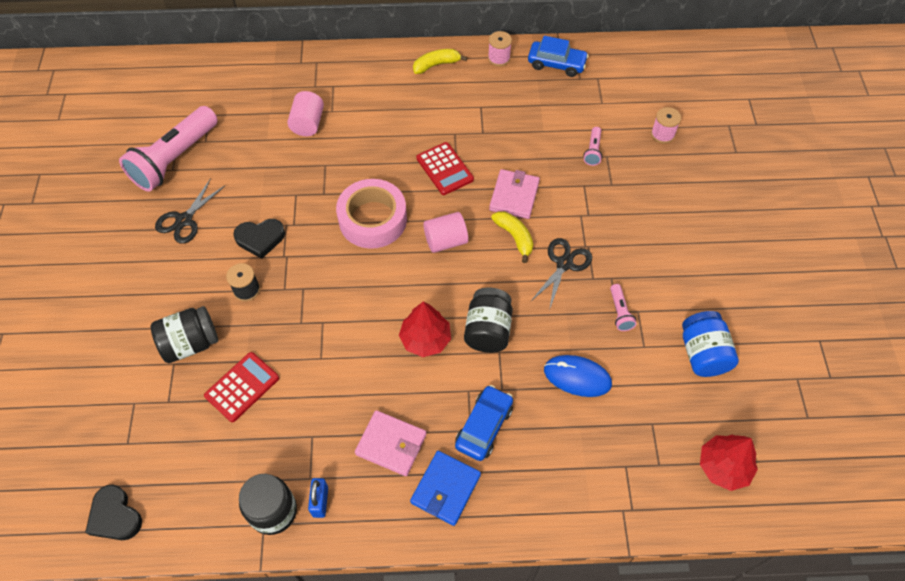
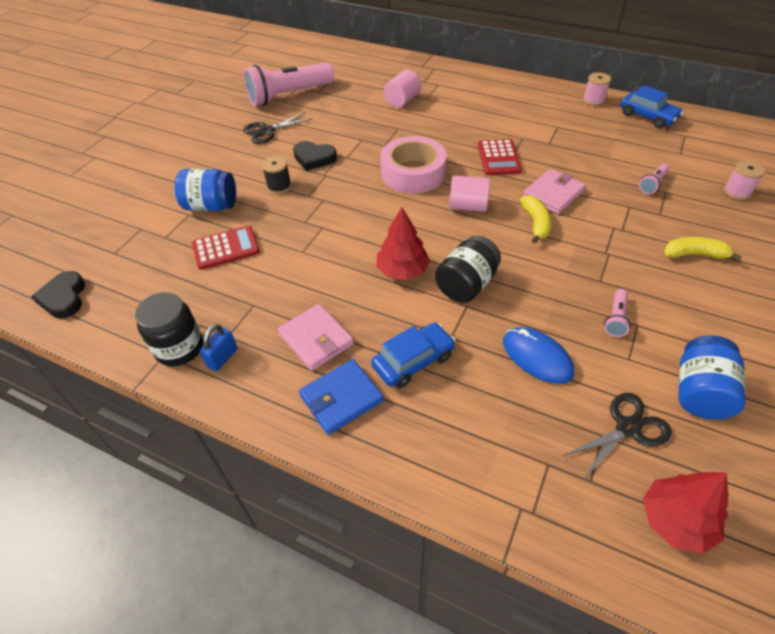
camera: 30 degrees right, 10 degrees down
(190, 343) = (211, 206): black jar -> blue jar
(436, 65) = (533, 92): yellow banana -> yellow banana (694, 254)
(564, 264) = (575, 259): black scissors -> black scissors (628, 428)

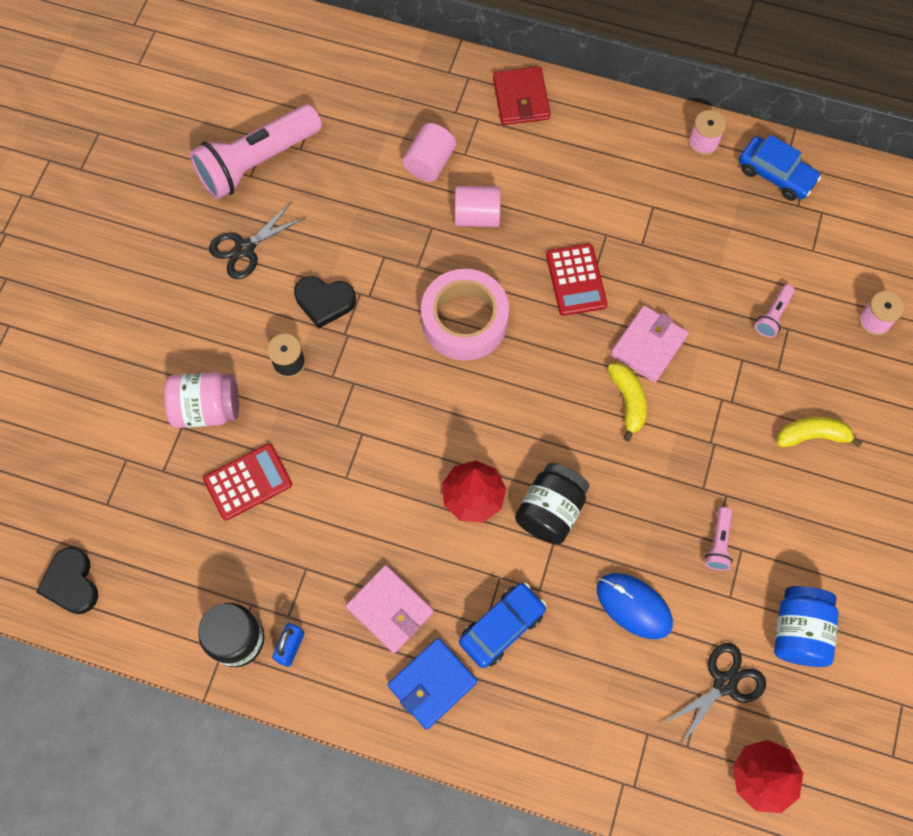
camera: 10 degrees left, 20 degrees up
(211, 206) = (207, 409): blue jar -> pink jar
(468, 77) = (521, 99): none -> red wallet
(468, 206) = (542, 378): pink cylinder -> pink cylinder (477, 216)

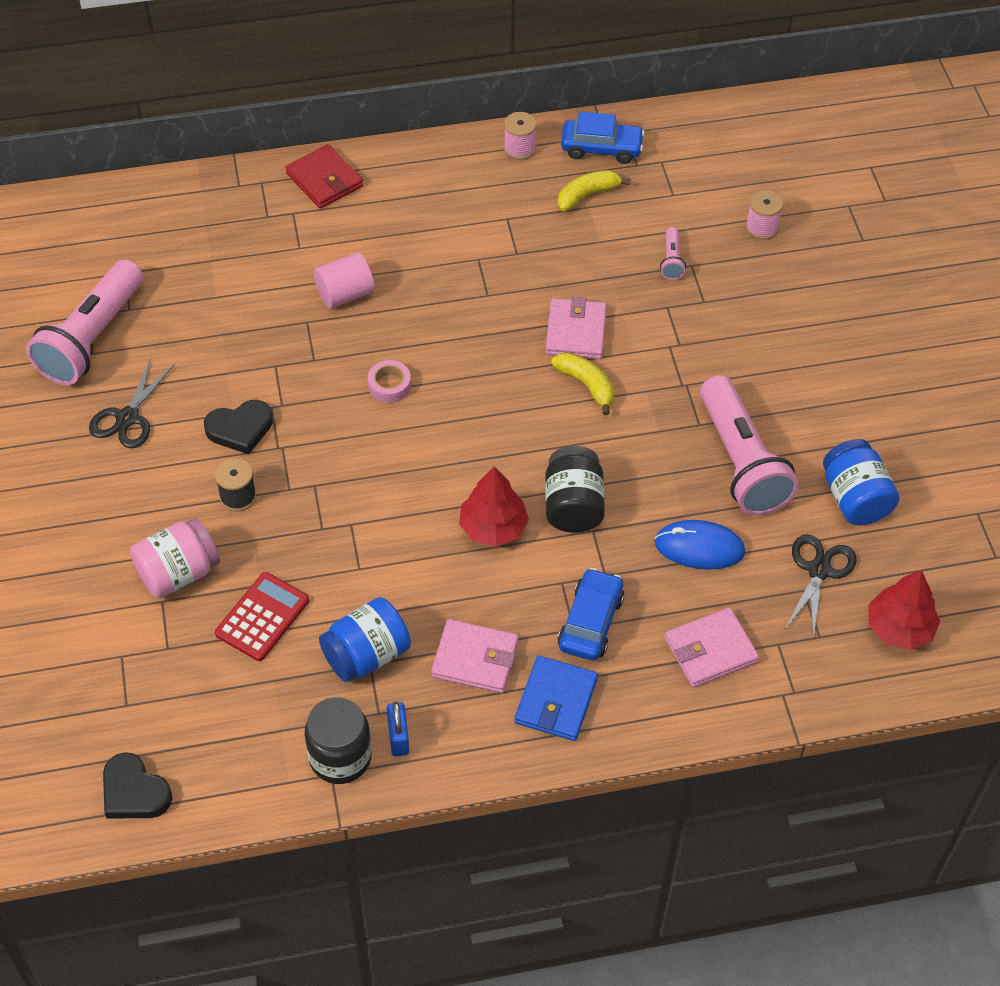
camera: 30 degrees left, 15 degrees down
(308, 559) = (366, 655): none -> blue jar
(429, 163) = (269, 269): pink cylinder -> none
(464, 320) = (389, 385): pink tape -> pink tape, size x0.45
(576, 280) = (474, 307): red calculator -> none
(586, 708) = (710, 650): none -> pink wallet
(718, 543) = (741, 462): pink flashlight -> pink flashlight, size x2.38
(812, 435) = (767, 340): yellow banana -> yellow banana (587, 195)

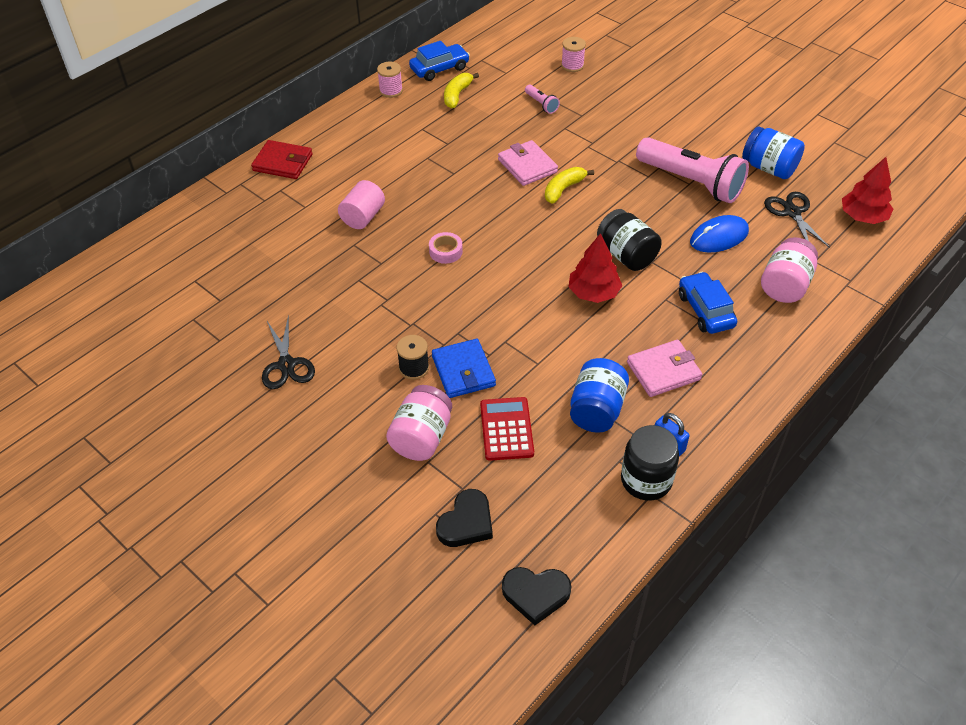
camera: 35 degrees left, 5 degrees down
(92, 339) = (210, 331): pink flashlight -> none
(240, 429) = (373, 328): black heart -> black heart (466, 522)
(556, 701) = (734, 364): blue wallet -> blue wallet (463, 371)
(586, 385) = (563, 189): yellow banana -> yellow banana turned 60 degrees counterclockwise
(710, 650) = (785, 285): pink wallet -> pink jar

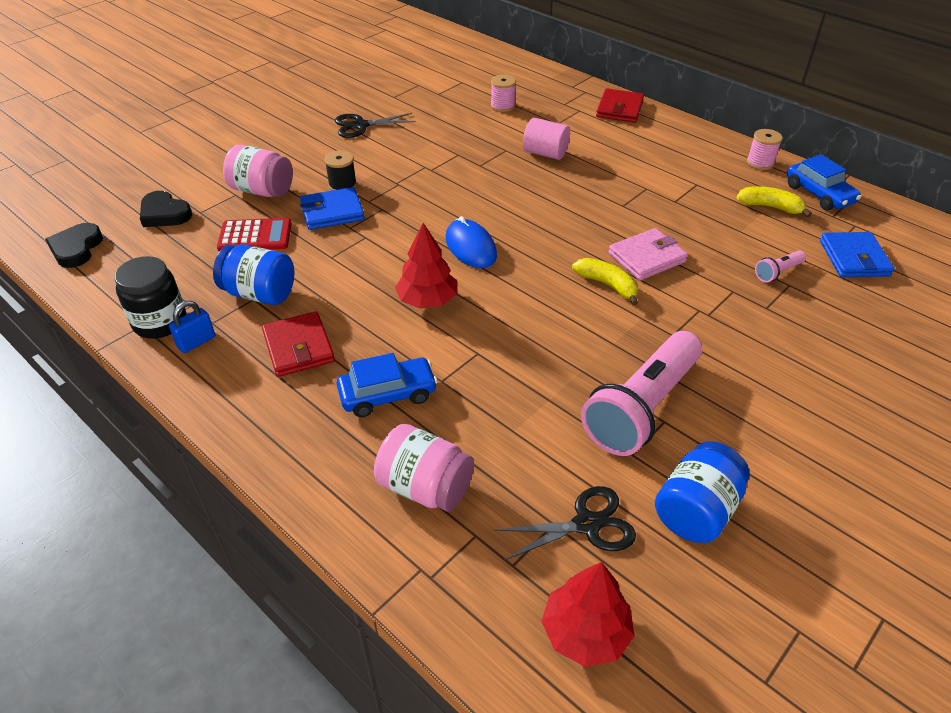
camera: 90 degrees right, 5 degrees down
(445, 251) = (496, 201): pink tape -> none
(522, 68) = (854, 258): none -> blue wallet
(572, 65) = (883, 304): pink spool -> pink spool (502, 106)
(626, 255) = (489, 331): black jar -> none
(663, 371) = (299, 347): pink wallet -> red wallet
(719, 237) = (526, 425): blue mouse -> blue mouse (470, 247)

